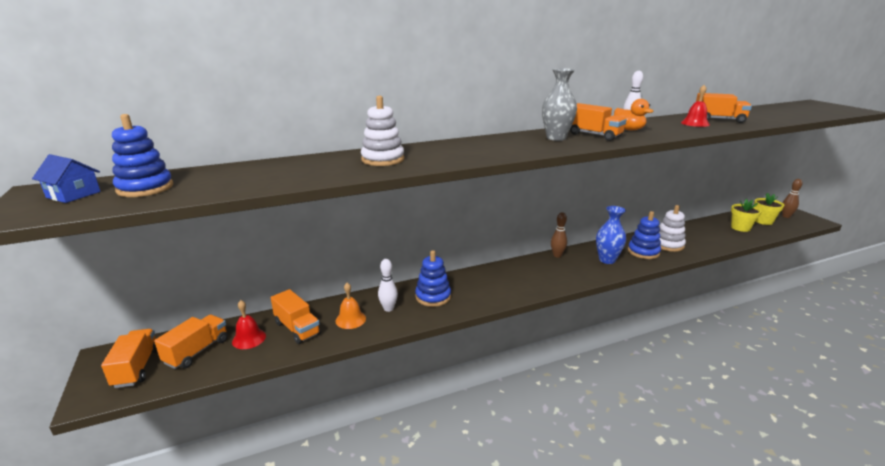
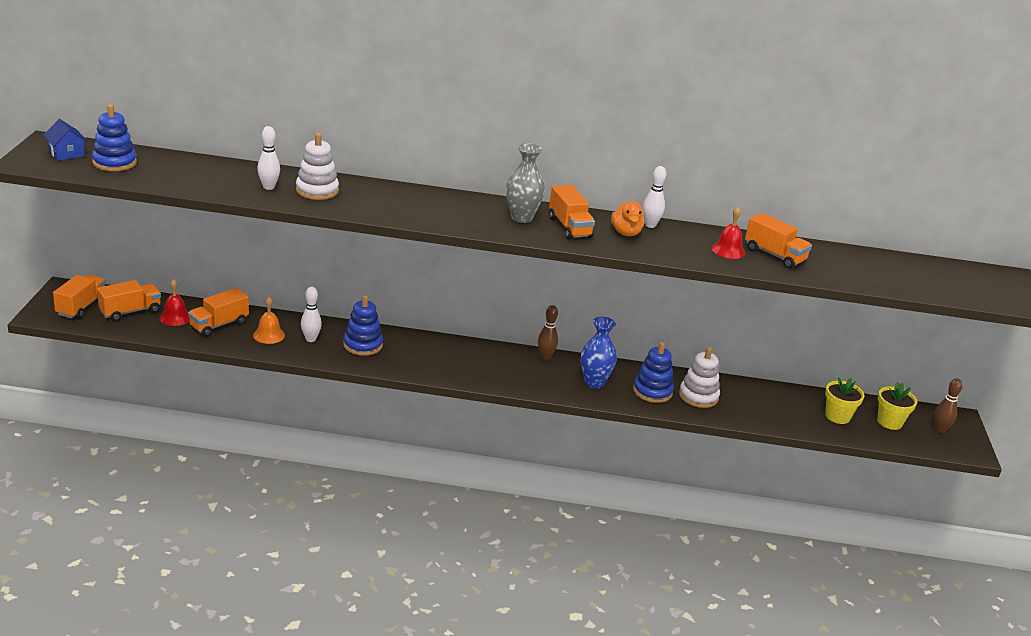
camera: 25 degrees right, 5 degrees up
(297, 328) = (219, 325): orange truck -> orange truck turned 60 degrees clockwise
(336, 167) = (268, 187): none -> white bowling pin

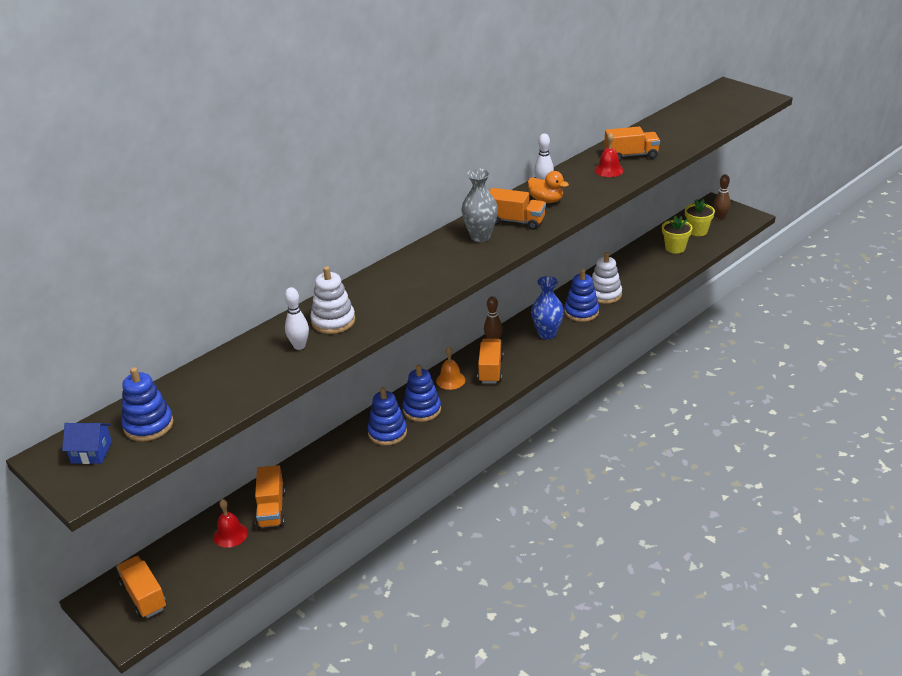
camera: 45 degrees left, 5 degrees up
(130, 311) = (189, 563): orange truck -> orange truck (490, 370)
(269, 335) = (319, 483): orange bell -> orange bell (450, 380)
(310, 339) = (350, 460): white bowling pin -> none
(410, 351) = (422, 410): none -> blue stacking toy

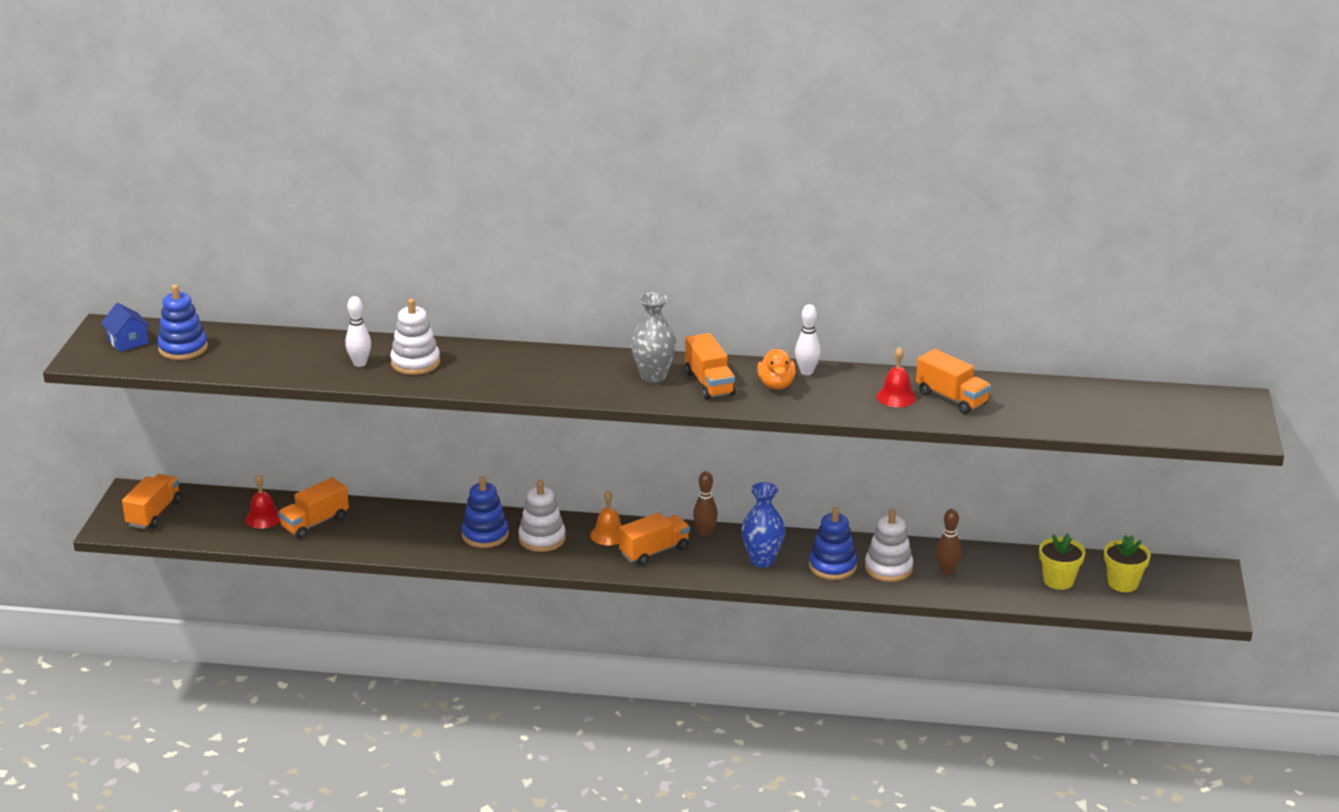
camera: 50 degrees right, 5 degrees down
(422, 410) = (542, 539): blue stacking toy -> white stacking toy
(720, 216) = (1184, 588): brown bowling pin -> brown bowling pin (946, 571)

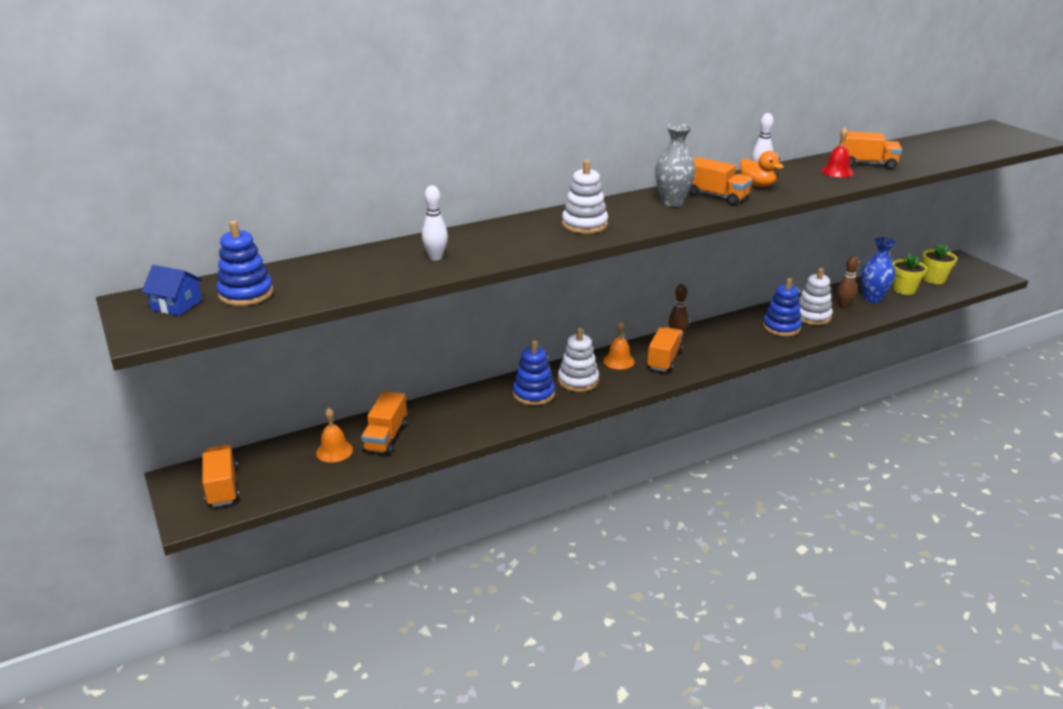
camera: 35 degrees left, 0 degrees up
(263, 518) = (334, 451): red bell -> orange bell
(415, 363) = (482, 244): white stacking toy -> white stacking toy (584, 225)
(762, 560) = (737, 339): blue vase -> blue vase (872, 298)

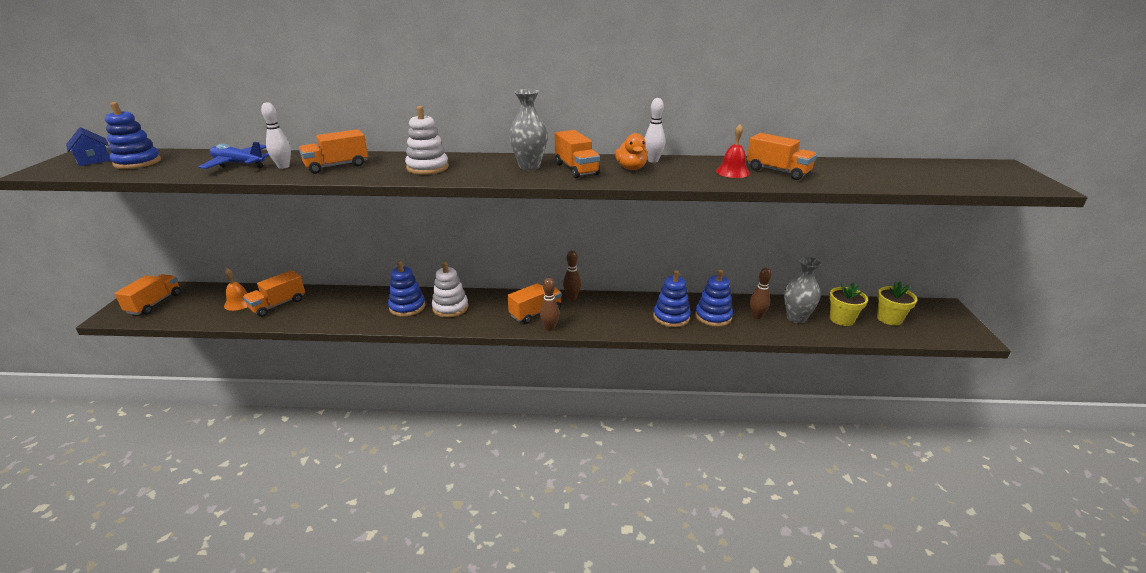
camera: 30 degrees right, 0 degrees up
(376, 267) = (238, 164): none -> blue plane
(491, 244) = (337, 166): none -> orange truck
(618, 361) = (500, 302): orange bell -> none
(696, 369) = (550, 328): none -> brown bowling pin
(812, 316) = (713, 316): white stacking toy -> blue stacking toy
(872, 298) = (796, 318): blue vase -> grey vase

